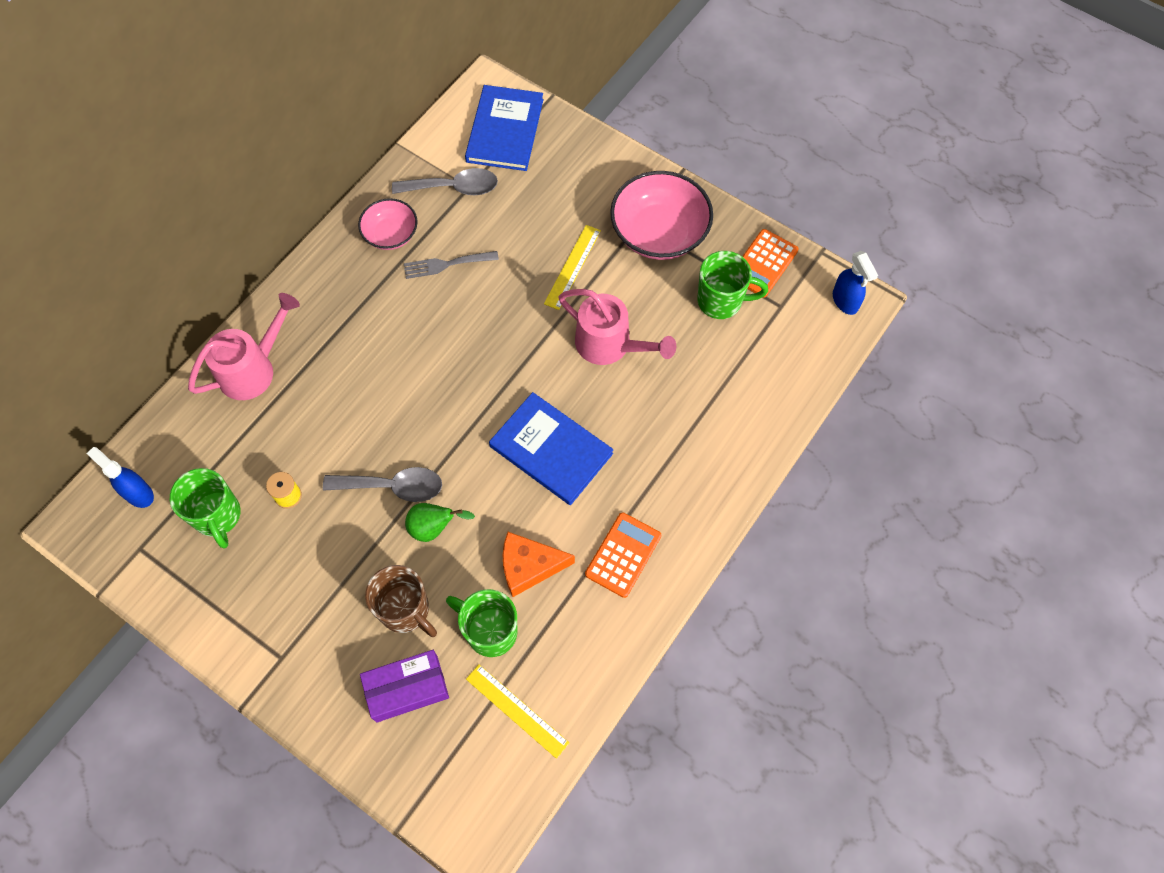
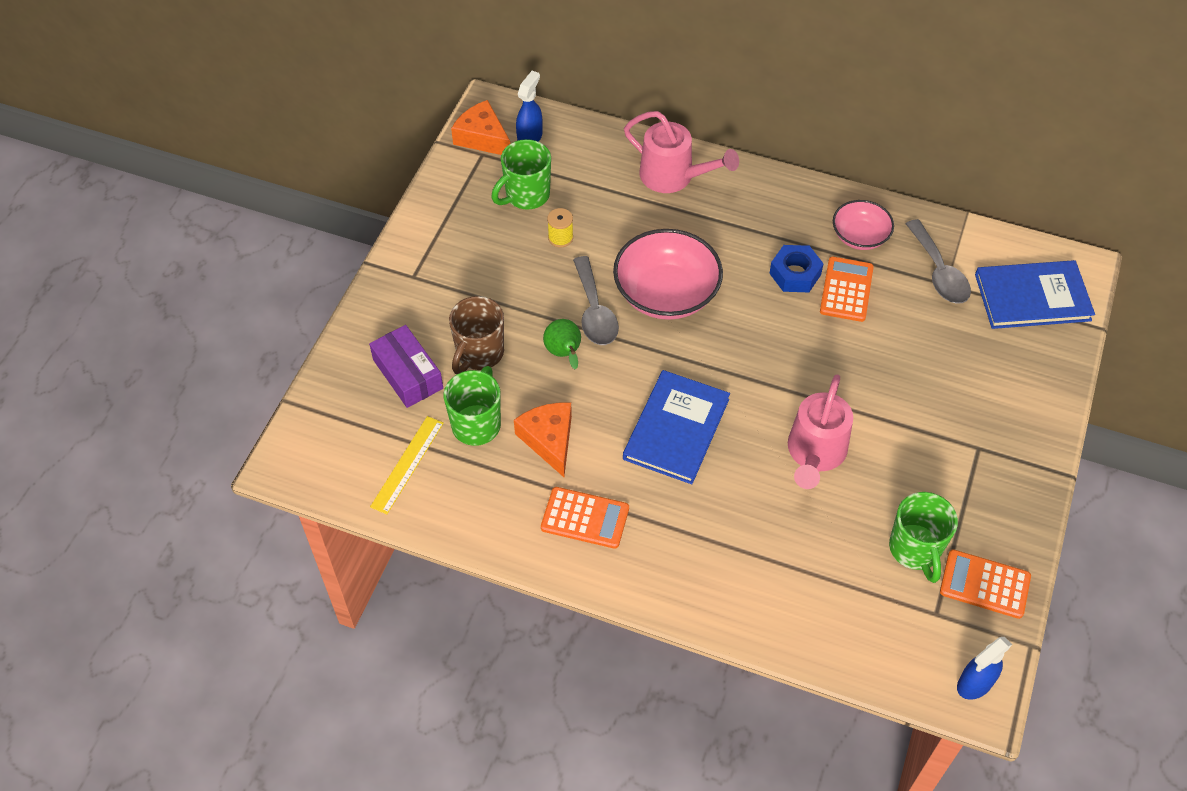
camera: 75 degrees right, 10 degrees down
(116, 543) = (482, 138): none -> orange cheese
(413, 300) = (795, 274): none -> blue nut
(446, 264) = (846, 290): grey fork -> orange calculator
(572, 267) = (894, 398): yellow ruler -> none
(659, 233) = (975, 470): pink bowl -> pink bowl (666, 294)

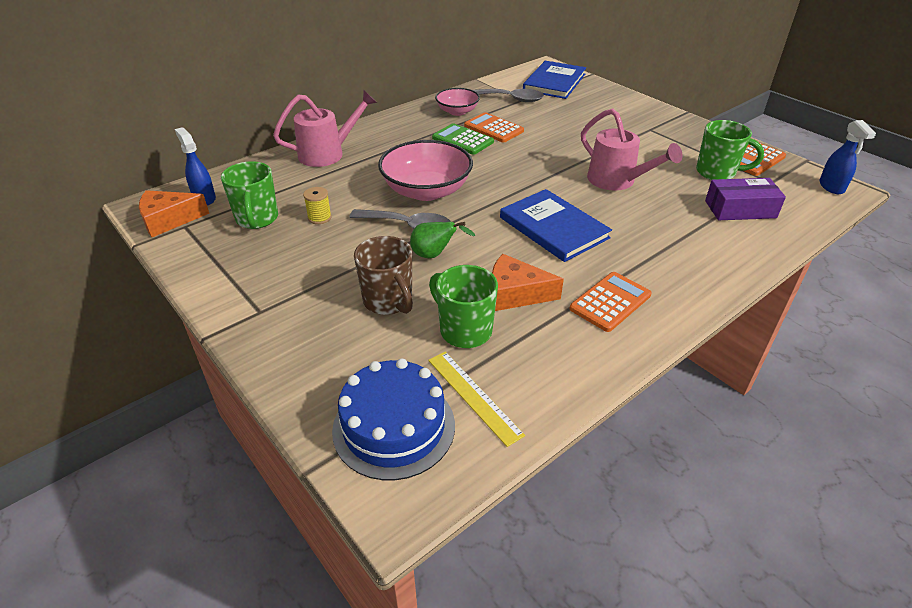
camera: 60 degrees left, 15 degrees down
(349, 429) = (394, 427): none -> blue cake
(408, 374) = (367, 356): purple box -> purple box (740, 209)
(795, 274) = (463, 140): blue nut -> green calculator

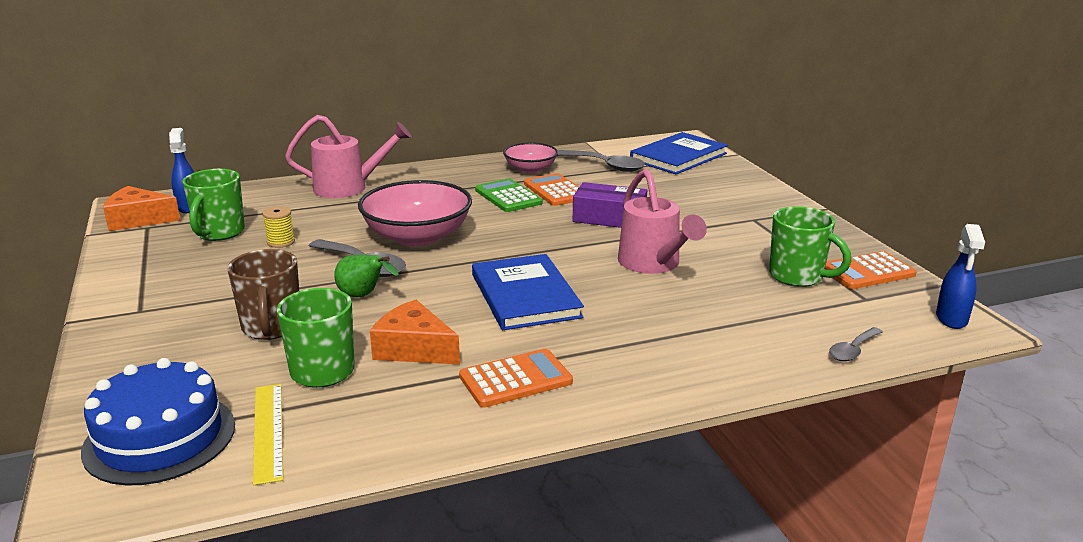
camera: 20 degrees right, 15 degrees down
(740, 209) = (788, 320): purple box -> purple box (609, 218)
(797, 225) = (853, 350): none -> grey spoon

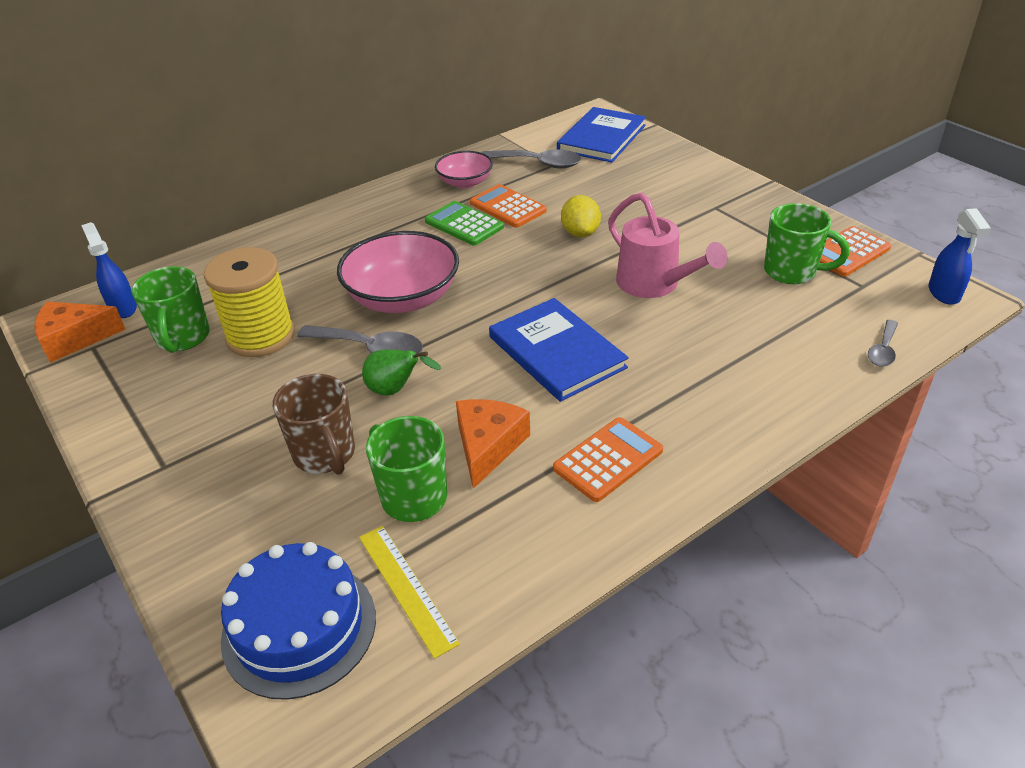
camera: 15 degrees left, 15 degrees up
(281, 242) = (261, 336): yellow spool -> yellow spool, size x2.26
(349, 188) = (288, 244): pink watering can -> none
(414, 349) = (488, 446): orange cheese -> orange cheese turned 90 degrees clockwise
(609, 218) = (580, 233): purple box -> yellow lemon

